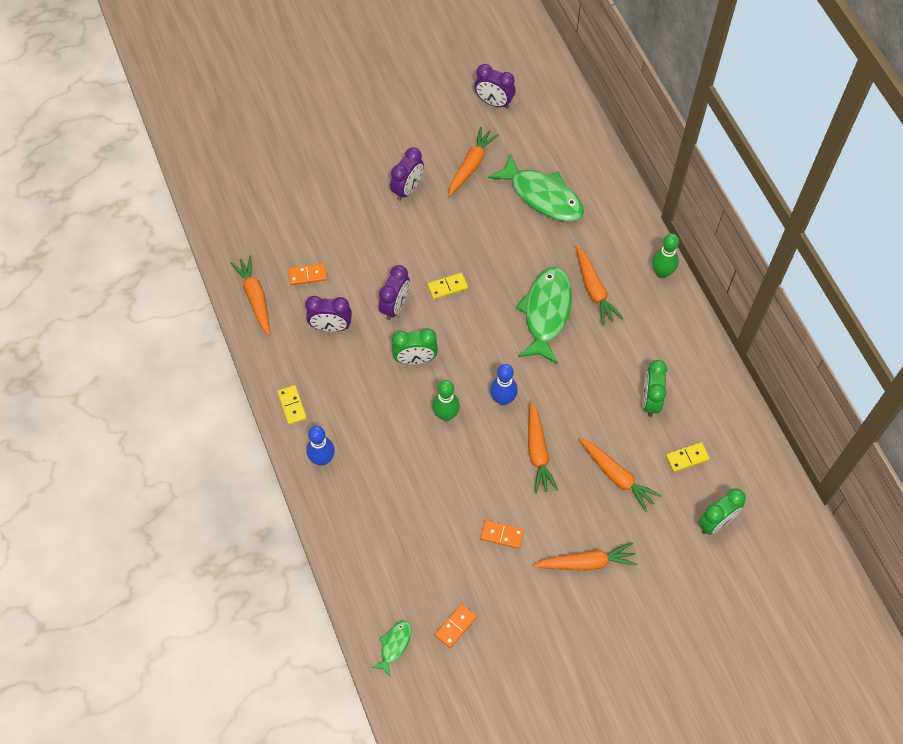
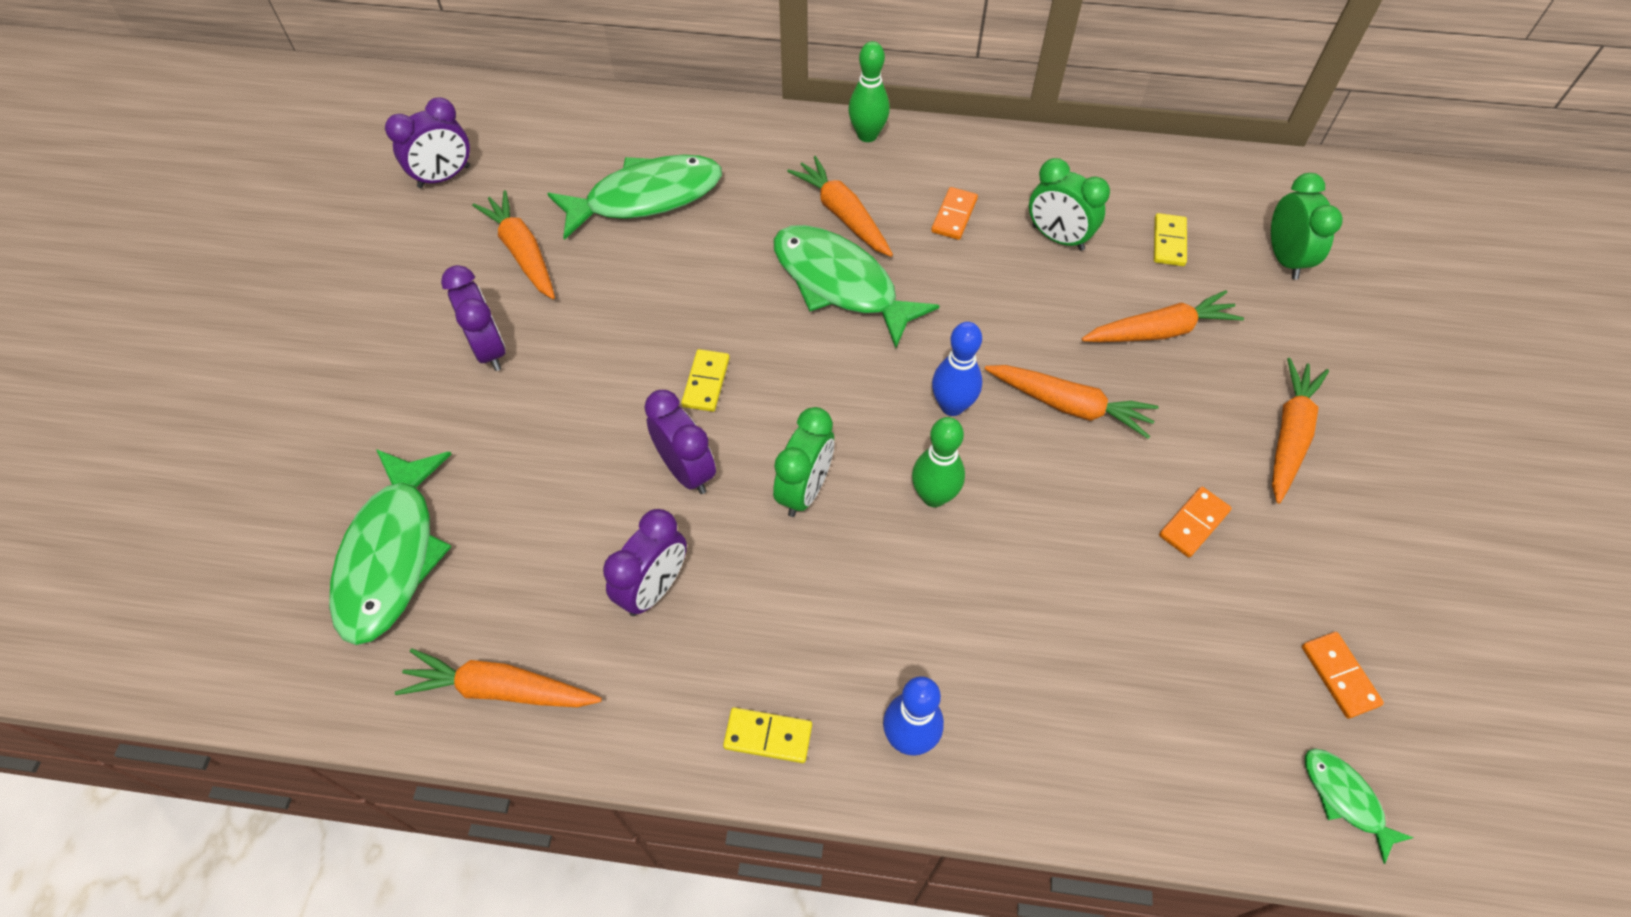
camera: 60 degrees left, 5 degrees down
(287, 221) = (392, 555): none -> green fish
(307, 275) = (524, 575): orange domino -> orange domino (954, 215)
(594, 290) = (842, 214): orange carrot -> orange carrot turned 135 degrees counterclockwise

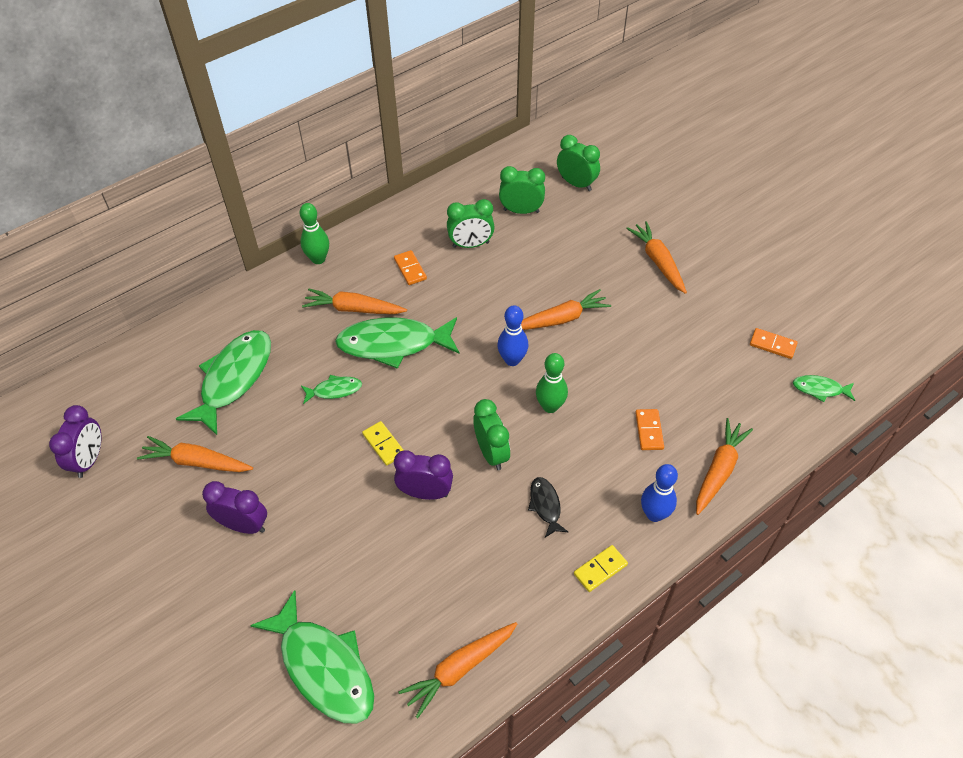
camera: 45 degrees left, 5 degrees down
(654, 588) = (476, 557): purple clock -> none
(724, 285) = (334, 390): none -> green fish
(794, 603) = (545, 506): none -> black fish
(1160, 331) = (561, 255): orange carrot -> orange carrot (719, 470)
(1169, 242) = (521, 211): yellow domino -> green clock
(1194, 523) = (662, 329): orange domino -> orange domino (649, 431)

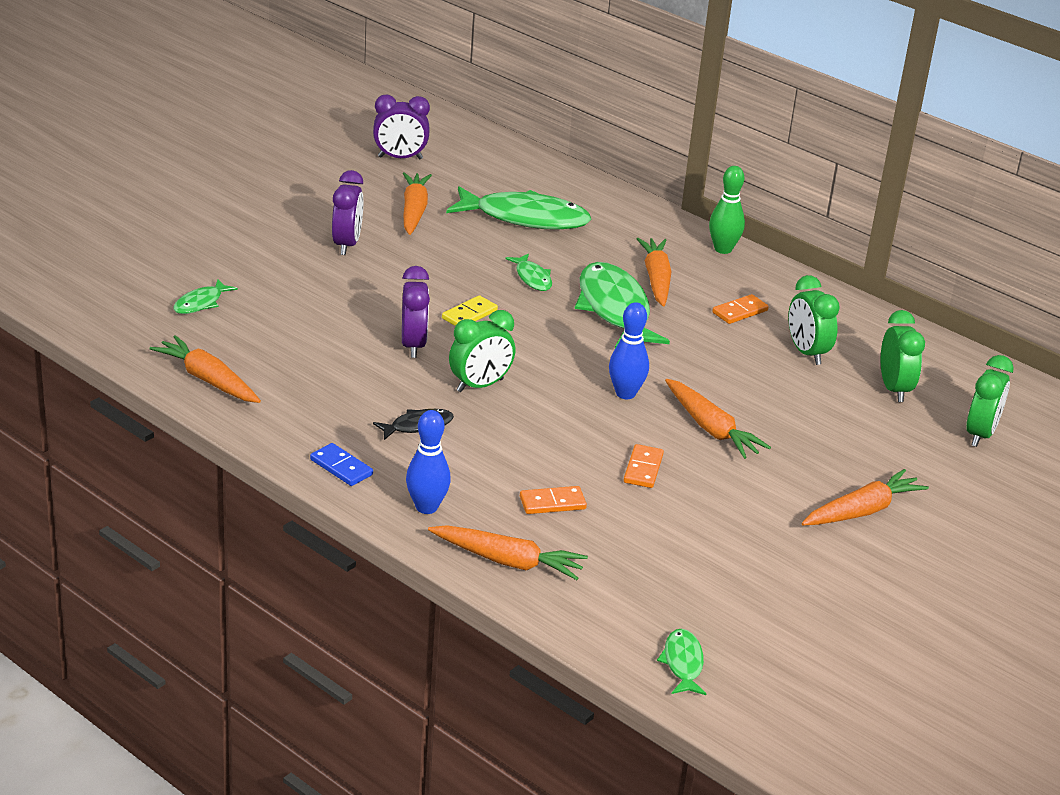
camera: 75 degrees right, 20 degrees down
(323, 667) = (201, 303): green fish -> green fish, size x0.48
(550, 406) = (563, 425): green bowling pin -> none
(600, 569) = (341, 467): yellow domino -> blue domino
(772, 345) = (749, 619): orange domino -> orange domino (643, 469)

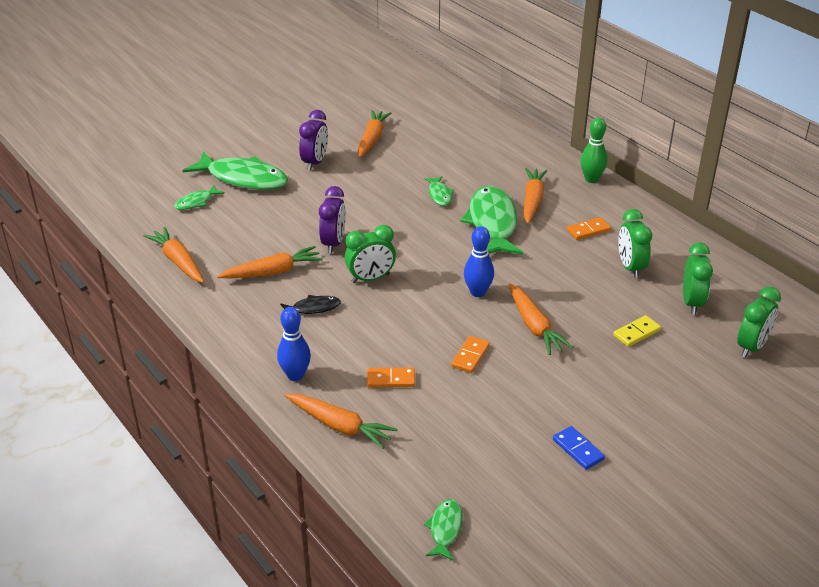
camera: 15 degrees right, 5 degrees up
(341, 467) = (245, 337): blue domino -> blue domino (578, 449)
(400, 158) = (377, 98): purple clock -> none
(469, 314) = (383, 221): yellow domino -> yellow domino (636, 333)
(525, 218) = (450, 148): green fish -> green fish (243, 178)
(862, 511) = (634, 406): orange carrot -> orange carrot (273, 272)

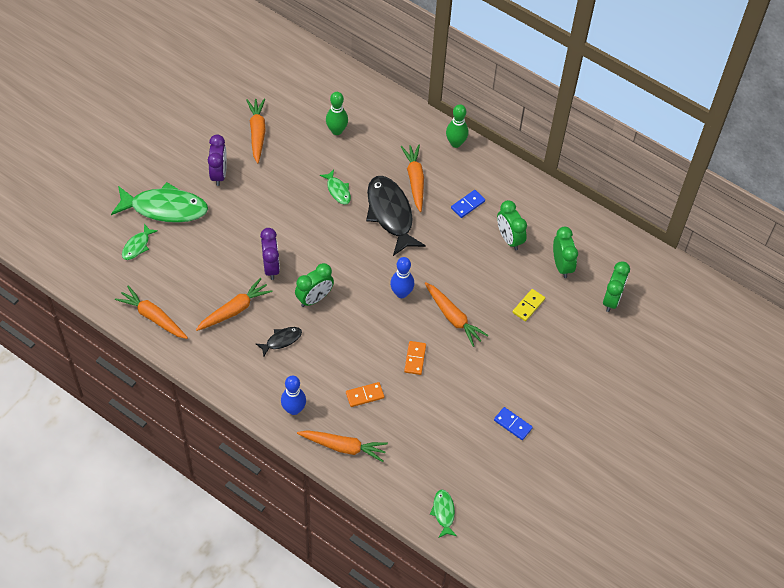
camera: 20 degrees left, 20 degrees up
(459, 150) = (336, 131): none -> green bowling pin
(492, 223) = (390, 214): green fish -> black fish
(588, 230) = (467, 205): orange domino -> blue domino

